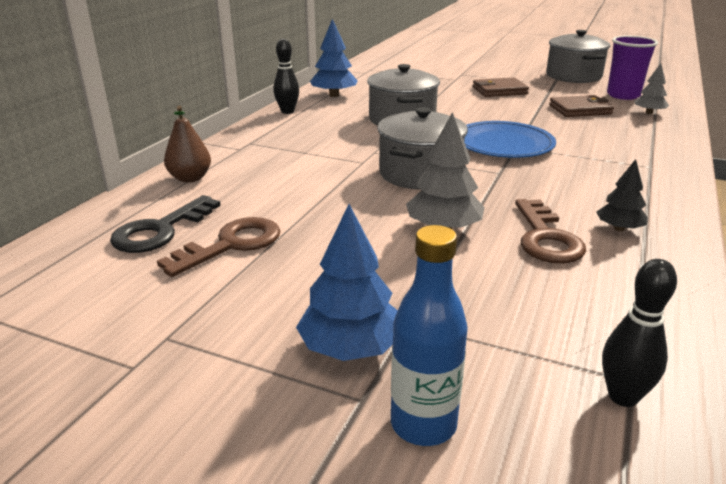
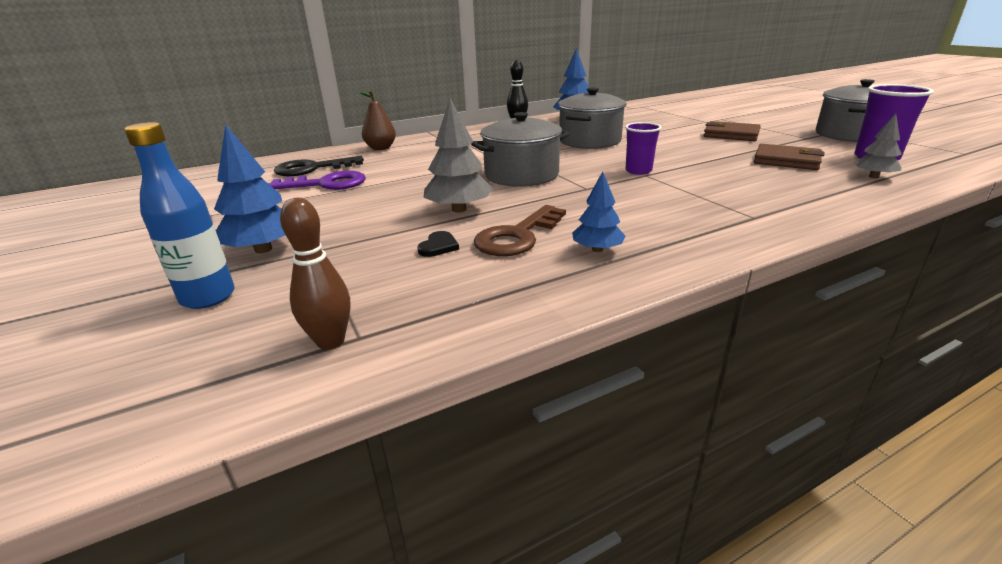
camera: 40 degrees right, 0 degrees up
(232, 245) = (326, 184): brown key -> purple key
(503, 144) = (638, 171): blue plate -> purple cup
(508, 272) = (438, 246): none -> black heart
(619, 228) = (597, 249): black tree -> blue tree
(623, 396) = (331, 341): black bowling pin -> brown bowling pin

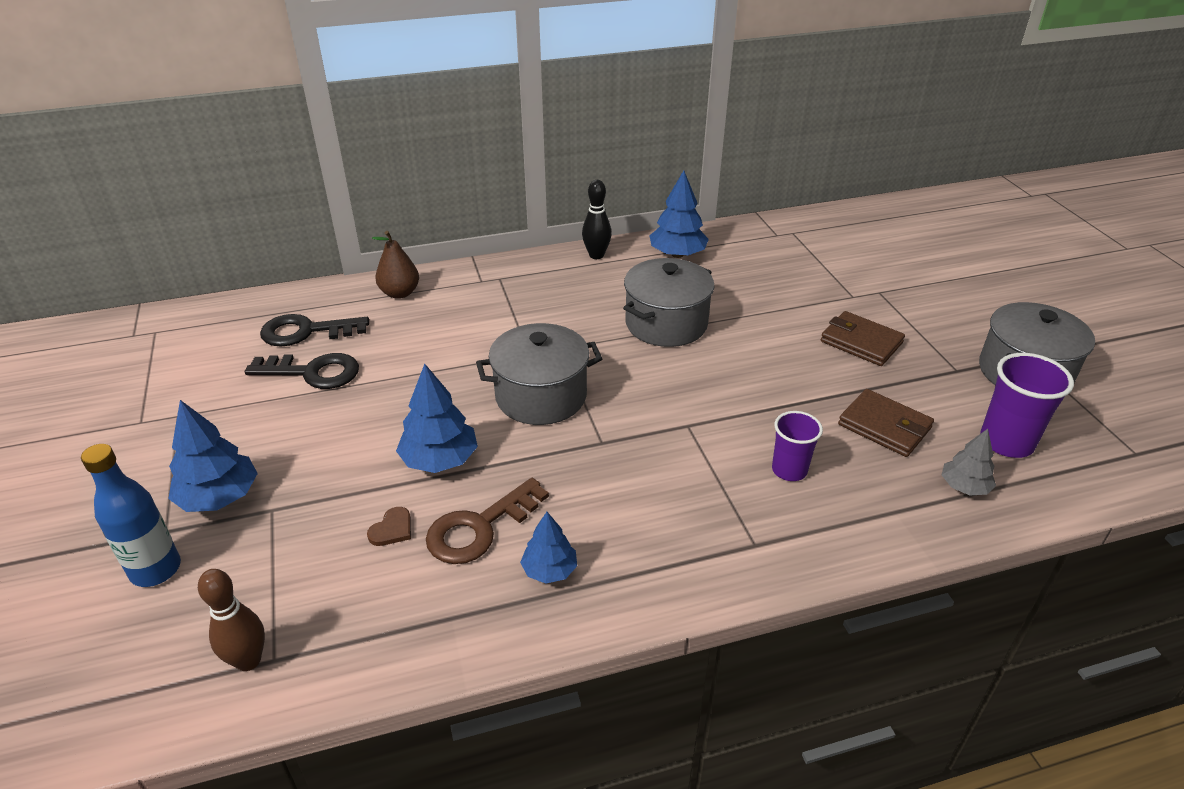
camera: 10 degrees right, 10 degrees up
(326, 184) = (313, 372): purple key -> black key
(438, 246) = (392, 529): black heart -> brown heart
(459, 209) = (440, 460): grey tree -> blue tree
(638, 171) = (684, 414): purple cup -> purple cup (789, 470)

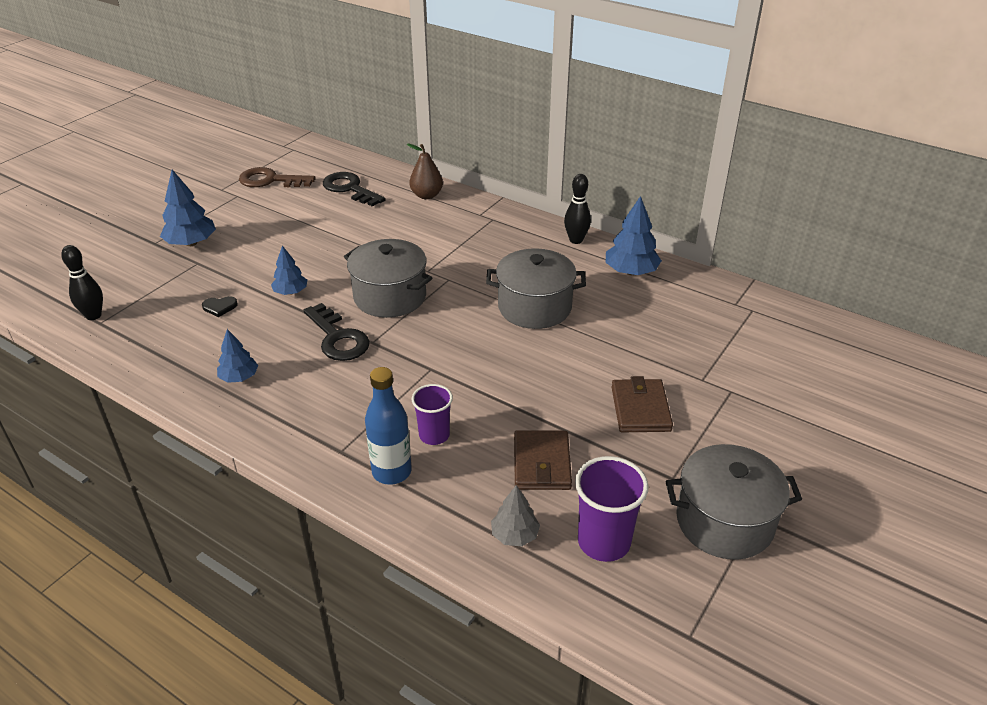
camera: 50 degrees right, 0 degrees up
(156, 570) = (127, 256): blue bottle -> blue bottle (391, 472)
(248, 660) = (93, 315): brown bowling pin -> black bowling pin
(313, 372) = (317, 211): black key -> black key (338, 338)
(392, 529) = (219, 307): brown heart -> black heart
(440, 460) = (291, 292): blue tree -> blue tree, size x0.62
(479, 528) = (249, 335): brown key -> brown key (270, 180)

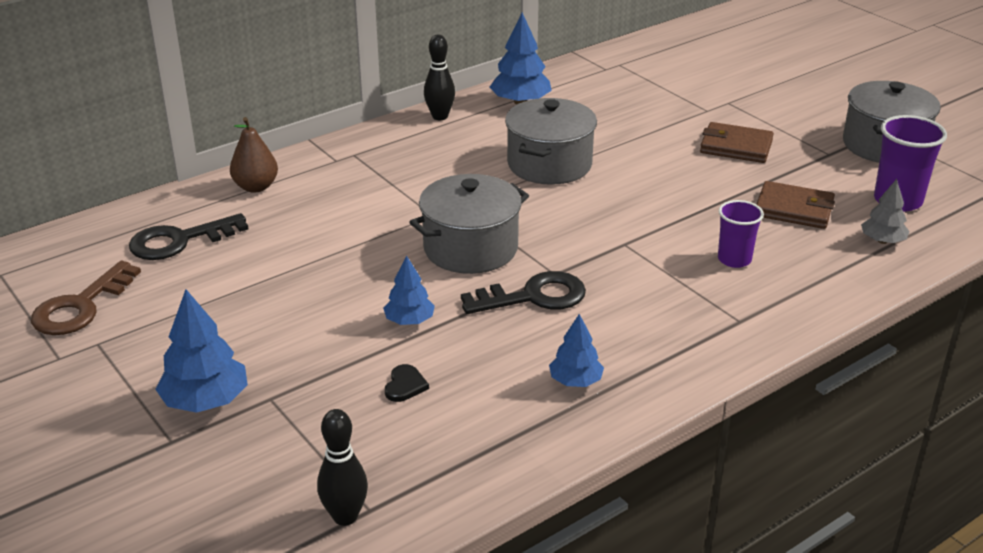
camera: 70 degrees left, 5 degrees down
(391, 472) = (781, 293): blue bottle -> none

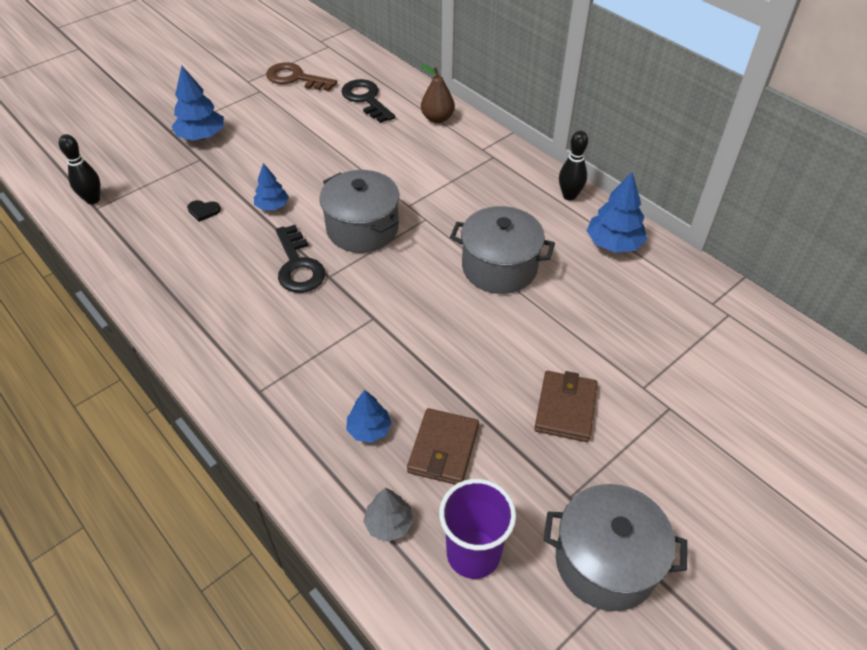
camera: 85 degrees right, 15 degrees up
(575, 381) = (195, 291): blue tree -> blue tree (369, 429)
(734, 259) = (351, 393): purple cup -> none

